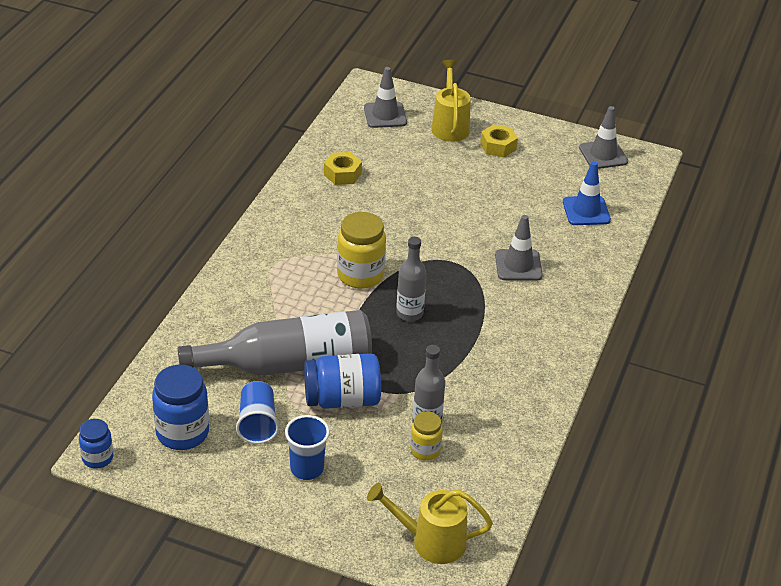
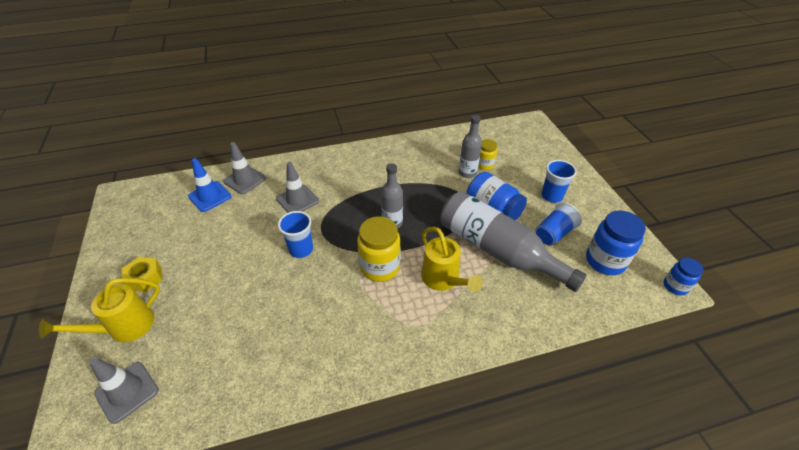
camera: 125 degrees left, 5 degrees up
(342, 174) = (258, 360): yellow nut -> none
(430, 541) = (530, 139): yellow watering can -> yellow watering can (444, 280)
(438, 238) = (301, 249): none -> blue cup
(603, 155) = (126, 216): grey traffic cone -> grey traffic cone (245, 180)

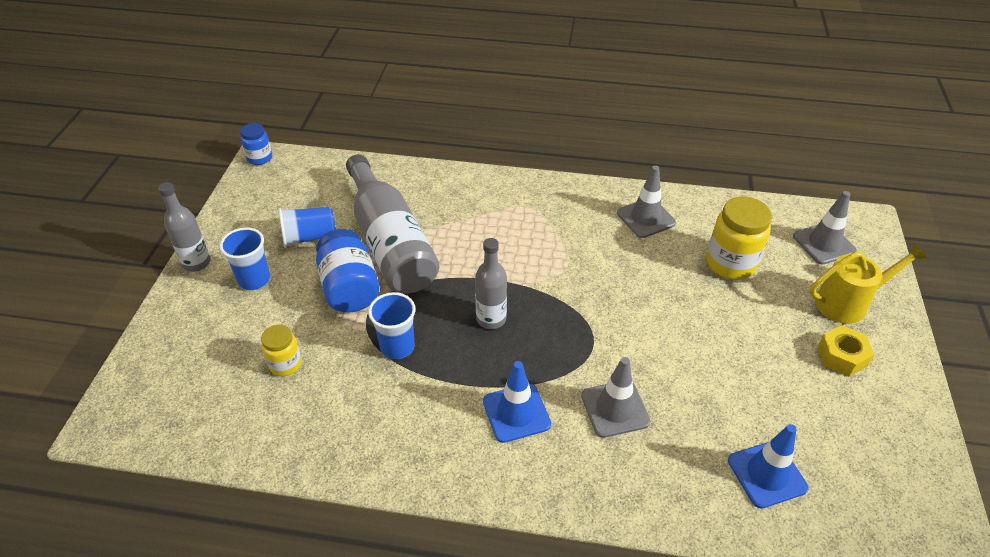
camera: 155 degrees left, 0 degrees up
(245, 180) = (703, 492): grey traffic cone -> grey traffic cone (645, 218)
(301, 249) = (628, 324): blue cup -> blue cup (397, 347)
(351, 182) = (516, 413): none -> blue traffic cone
(380, 267) = (537, 270): yellow jar -> yellow jar (730, 263)
(444, 280) = (474, 234): yellow watering can -> none
(467, 173) = (325, 359): grey bottle -> grey bottle (196, 263)
(605, 261) = (292, 196): blue jar -> none

